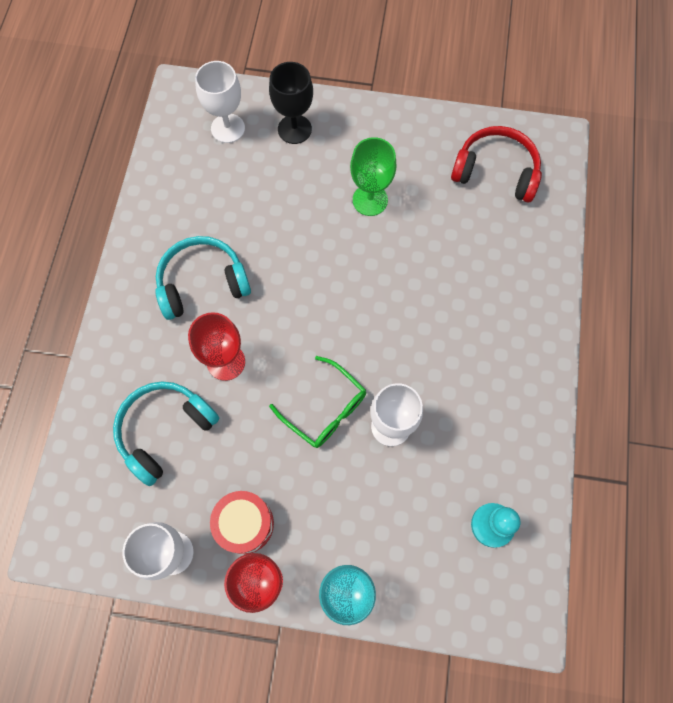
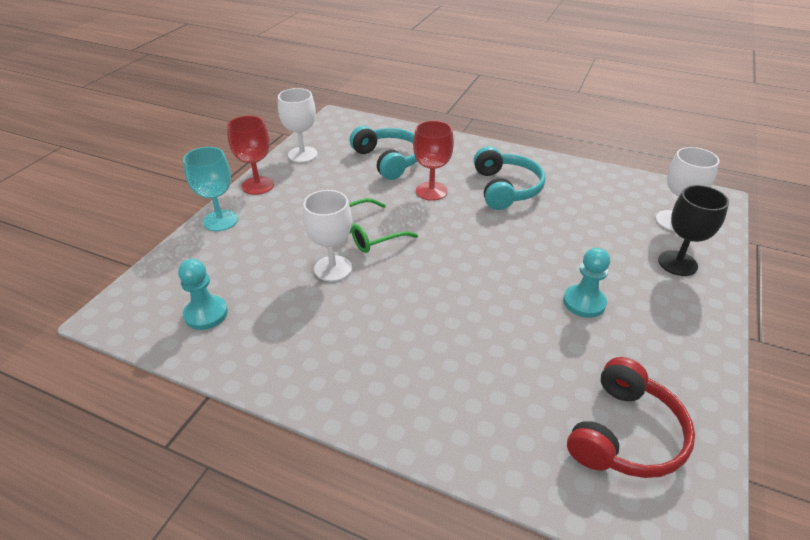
camera: 105 degrees right, 30 degrees down
(245, 524) = (301, 184): red drum -> none
(370, 200) = (584, 302): green goblet -> turquoise pawn

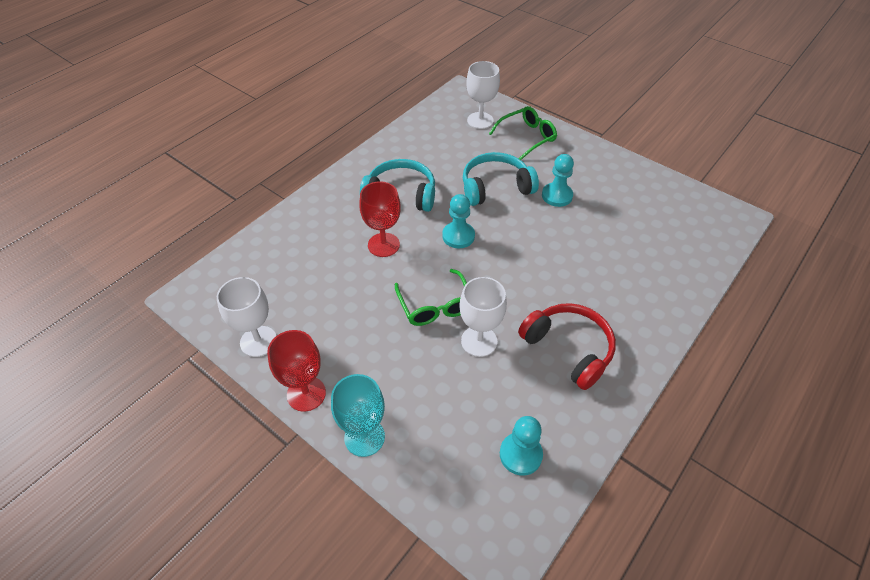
camera: 75 degrees left, 10 degrees up
(388, 160) = (311, 266): turquoise headphones -> turquoise headphones (495, 187)
(468, 234) = (458, 236): none -> turquoise pawn
(625, 434) = (671, 217): red headphones -> red headphones (568, 349)
(677, 263) = (527, 137): black goblet -> green glasses

